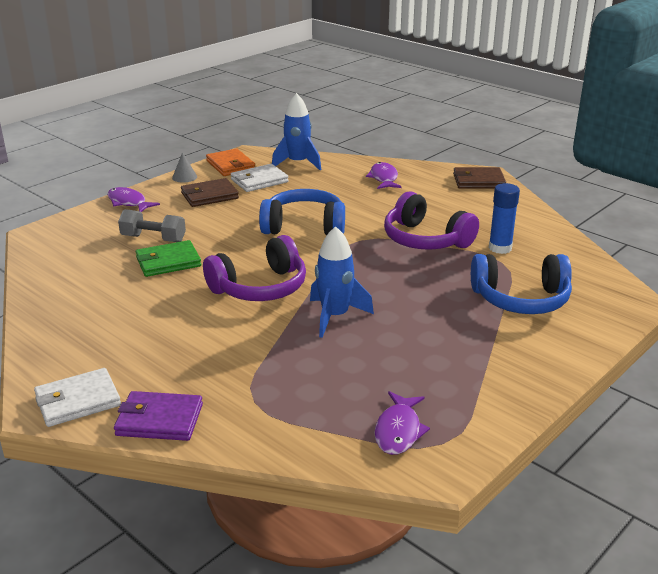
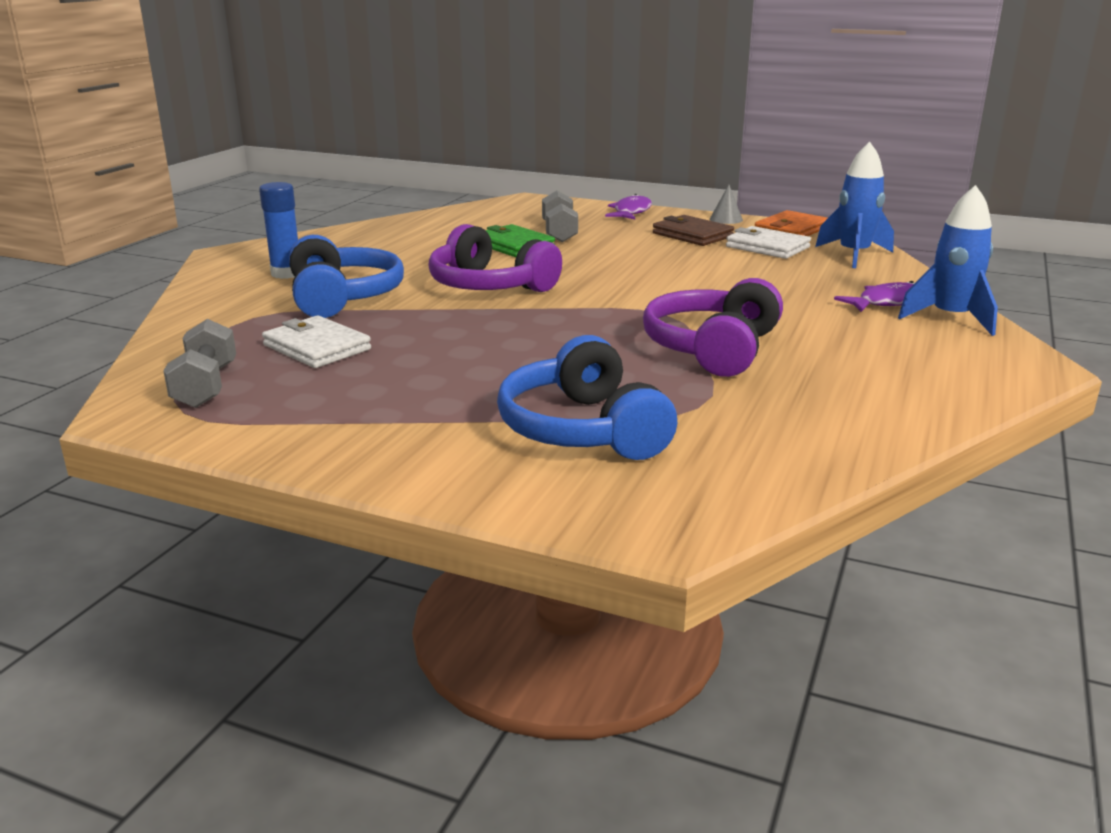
camera: 70 degrees right, 5 degrees down
(78, 401) = (239, 260): white wallet -> white wallet (317, 347)
(159, 420) = (214, 289): purple wallet -> none
(304, 226) = (667, 283): blue headphones -> blue headphones (342, 297)
(335, 316) = (447, 326): blue rocket -> blue rocket (950, 319)
(398, 431) = (206, 386): purple fish -> grey dumbbell
(478, 181) = (992, 363): brown wallet -> none
(500, 248) = (747, 400): blue glue stick -> blue glue stick (286, 273)

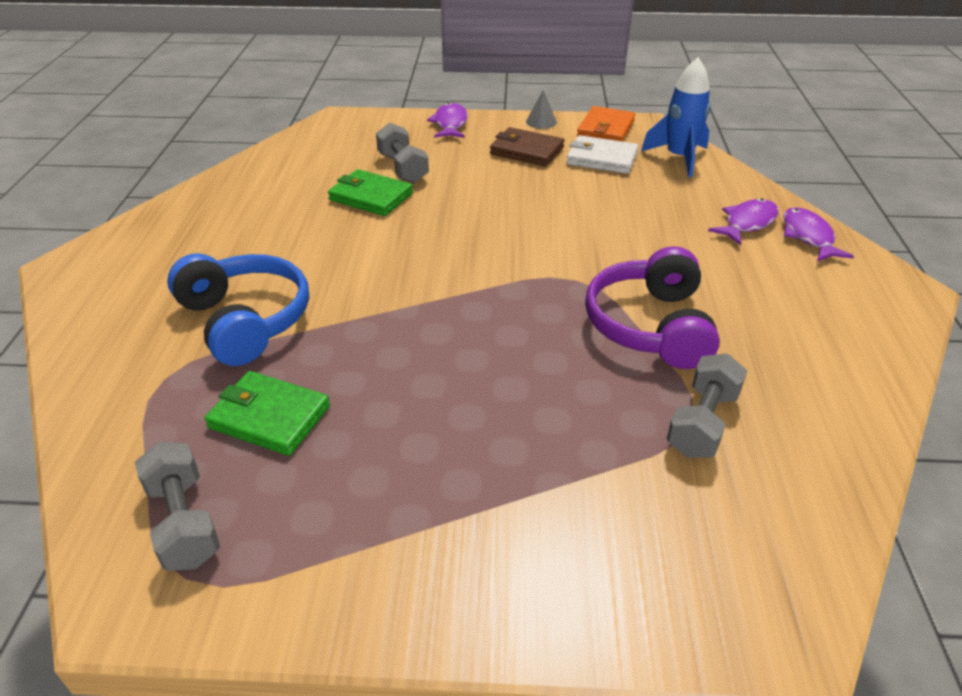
camera: 20 degrees left, 15 degrees up
(286, 273) = (158, 290): blue glue stick -> none
(317, 347) = (269, 417): white wallet -> green wallet
(489, 286) = (387, 269): purple headphones -> none
(583, 430) = (616, 488): blue headphones -> none
(707, 409) = (702, 422): none -> grey dumbbell
(950, 319) = (808, 236): blue rocket -> purple fish

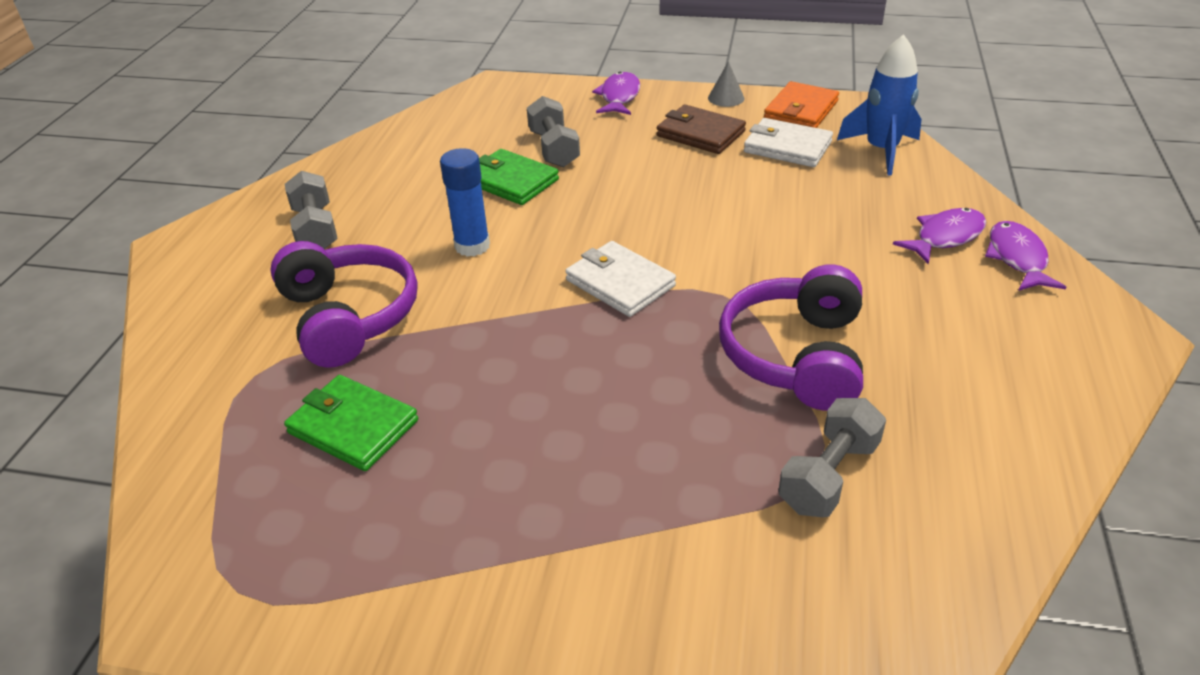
camera: 10 degrees right, 0 degrees up
(184, 522) = (246, 532): grey dumbbell -> grey dumbbell (316, 229)
(245, 320) = (349, 317): blue headphones -> purple headphones
(347, 252) = (472, 246): none -> blue glue stick
(486, 276) = (620, 283): none -> white wallet

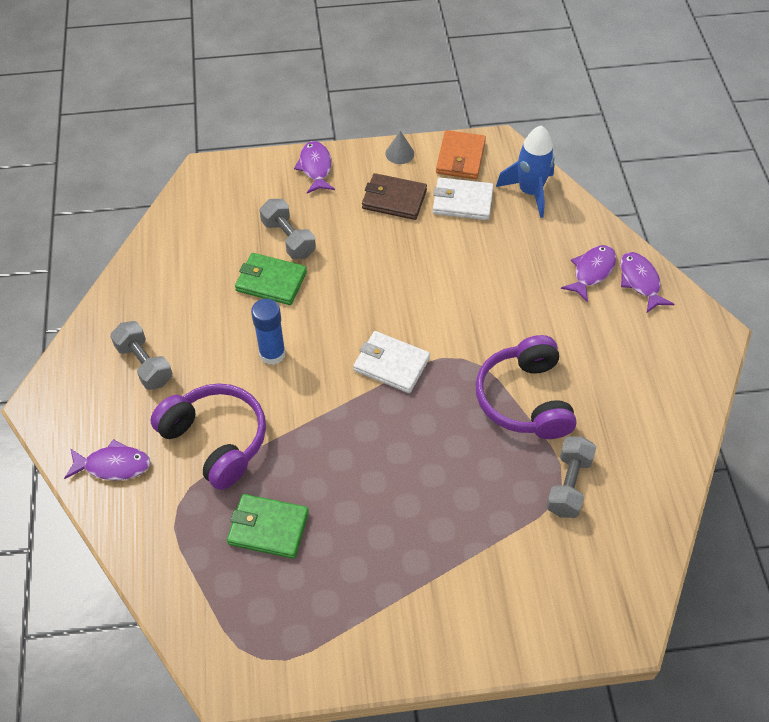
camera: 20 degrees left, 15 degrees up
(209, 317) = (113, 465): none -> purple fish

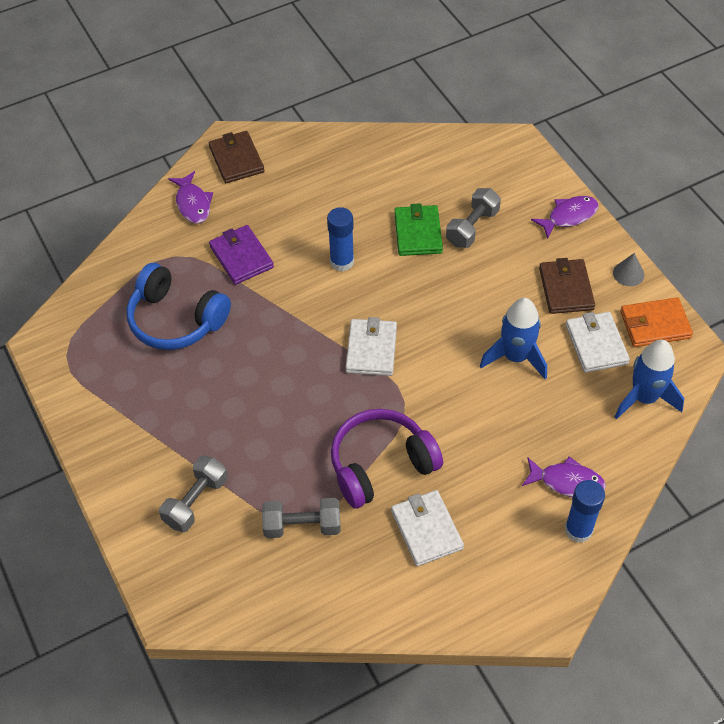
camera: 70 degrees right, 0 degrees up
(76, 405) = (236, 159): none -> brown wallet
(144, 364) = (292, 184): grey dumbbell -> grey dumbbell (196, 501)
(216, 440) = (241, 257): purple headphones -> purple wallet
(268, 528) = (176, 320): green wallet -> blue headphones
(450, 260) = (515, 357): none -> blue rocket
(605, 387) = (426, 529): none -> white wallet
(640, 281) = (578, 530): purple fish -> blue glue stick

